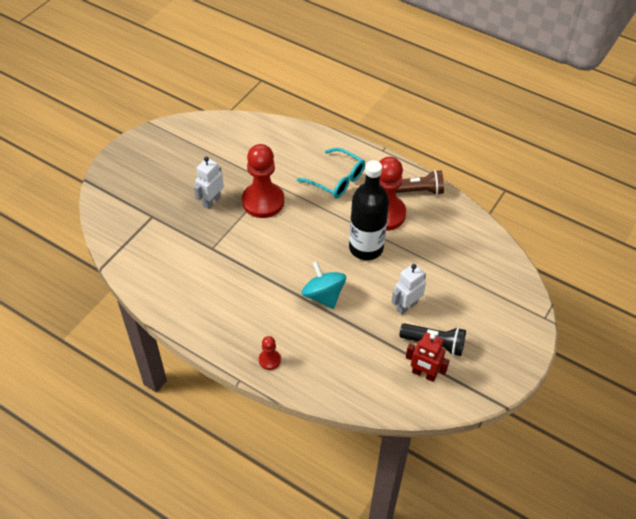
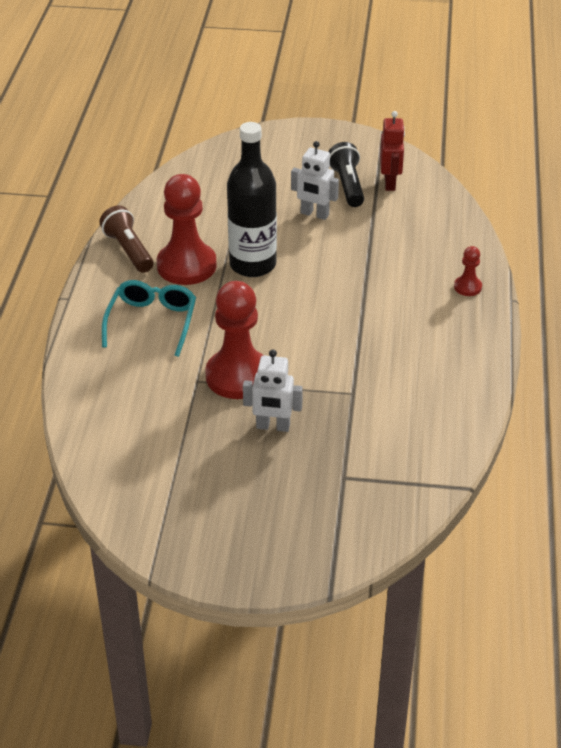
camera: 115 degrees left, 10 degrees down
(323, 295) = (349, 276): turquoise spinning top -> none

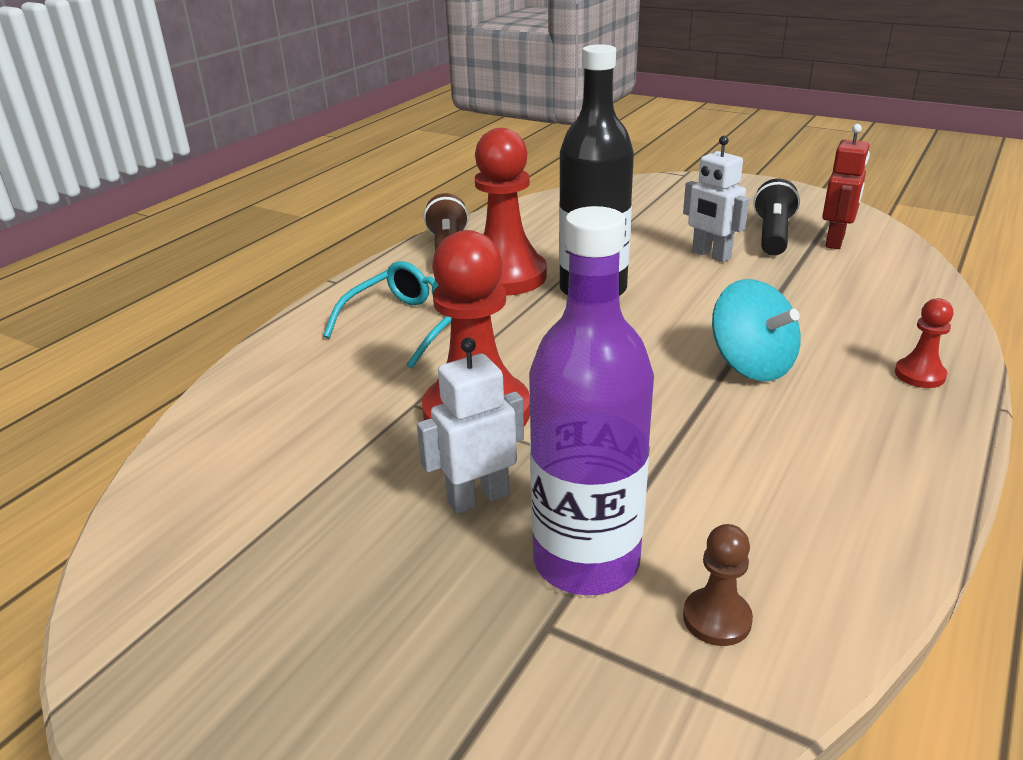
camera: 25 degrees right, 10 degrees down
(273, 426) = (478, 498): white robot -> white robot turned 120 degrees clockwise
(345, 443) = (586, 561): none -> purple bottle
(376, 302) = (751, 365): none -> turquoise spinning top
(415, 451) = (717, 619): none -> brown pawn

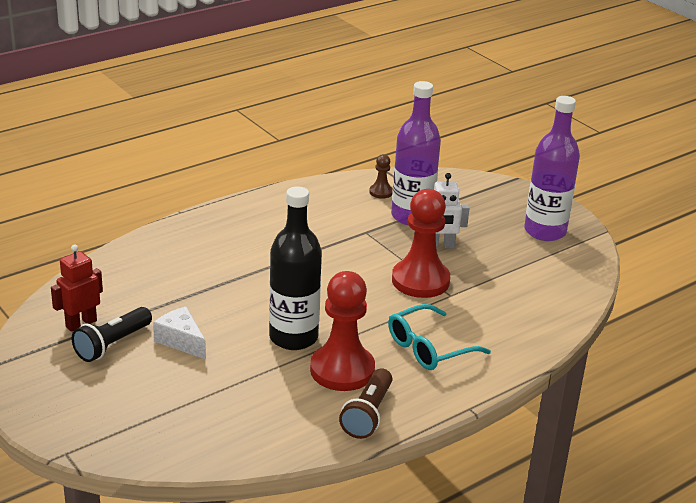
camera: 160 degrees left, 0 degrees up
(240, 636) = (545, 231): none -> purple bottle
(711, 255) = (181, 341): white robot -> white cheese
(751, 365) = (260, 261): turquoise spinning top -> none
(919, 375) = (188, 233): red pawn -> none

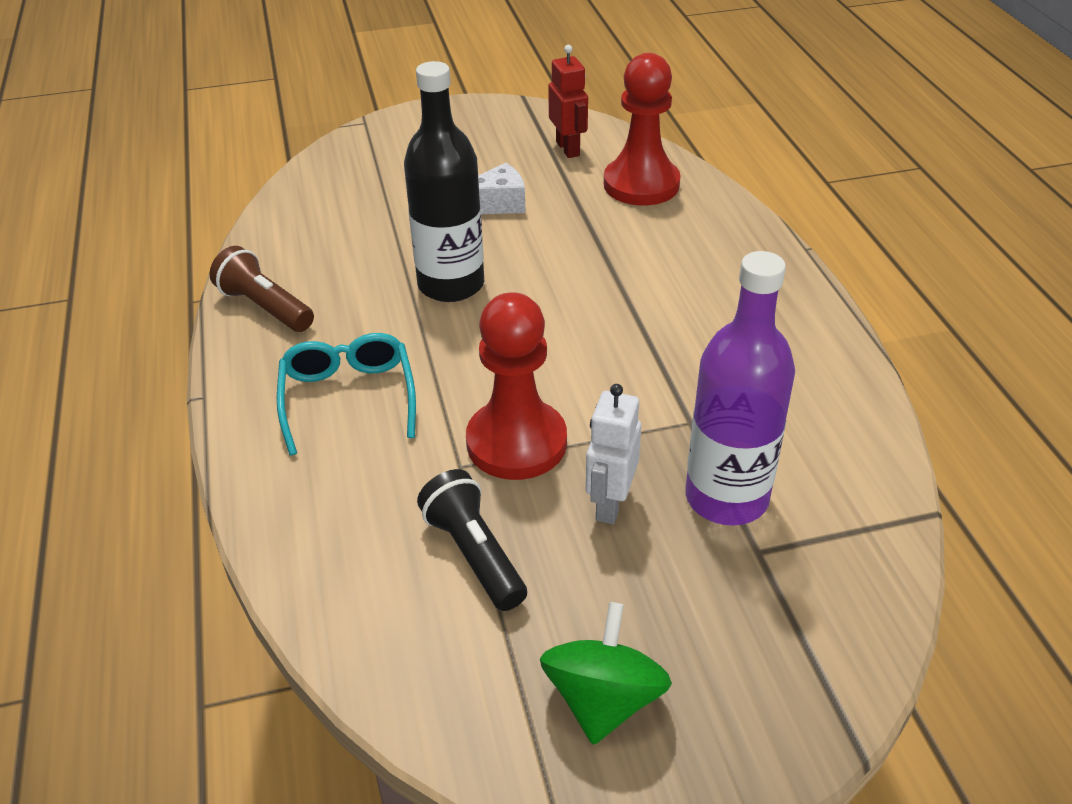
camera: 115 degrees right, 10 degrees up
(112, 344) = (517, 162): black flashlight -> black flashlight (474, 554)
(342, 370) = (359, 308): red pawn -> red pawn (641, 184)
(381, 192) = (829, 481): brown pawn -> none
(545, 231) = (603, 700): purple bottle -> green spinning top

